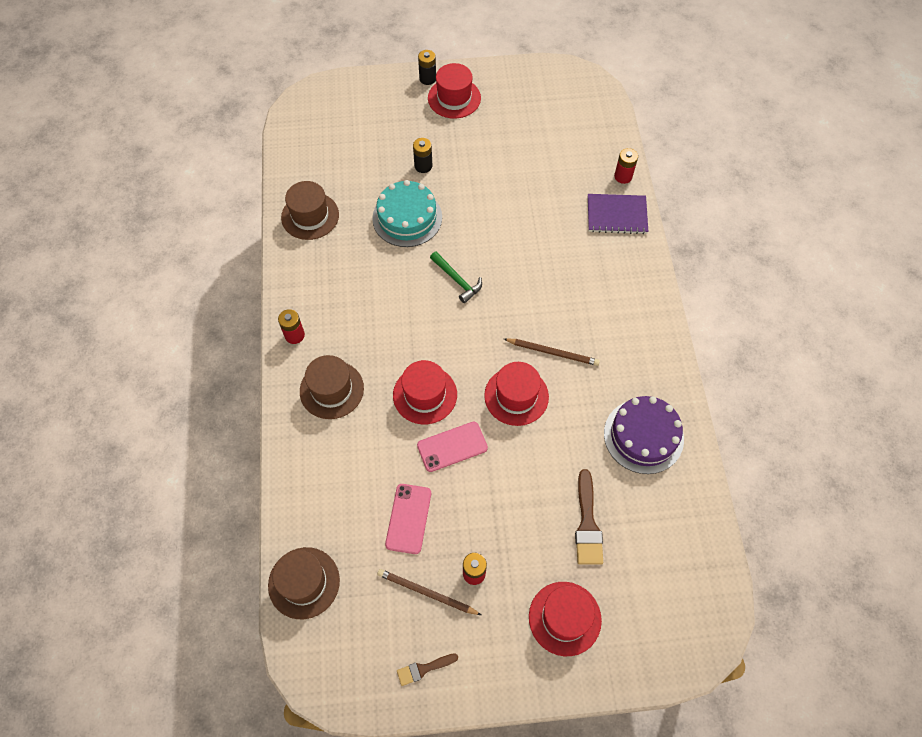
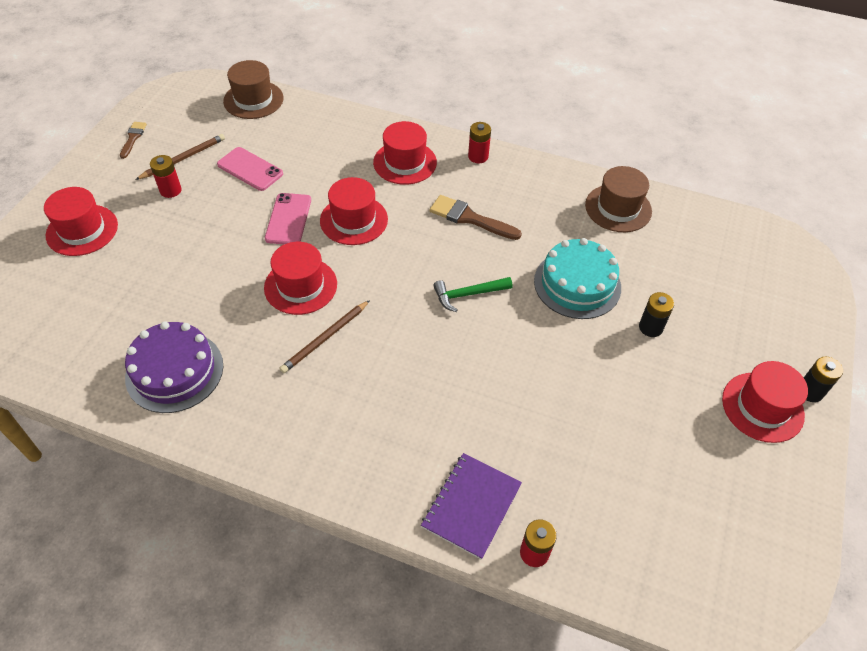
camera: 115 degrees right, 10 degrees down
(331, 390) = (405, 162): brown hat -> red hat
(587, 524) = (137, 282): brown brush -> brown brush (469, 218)

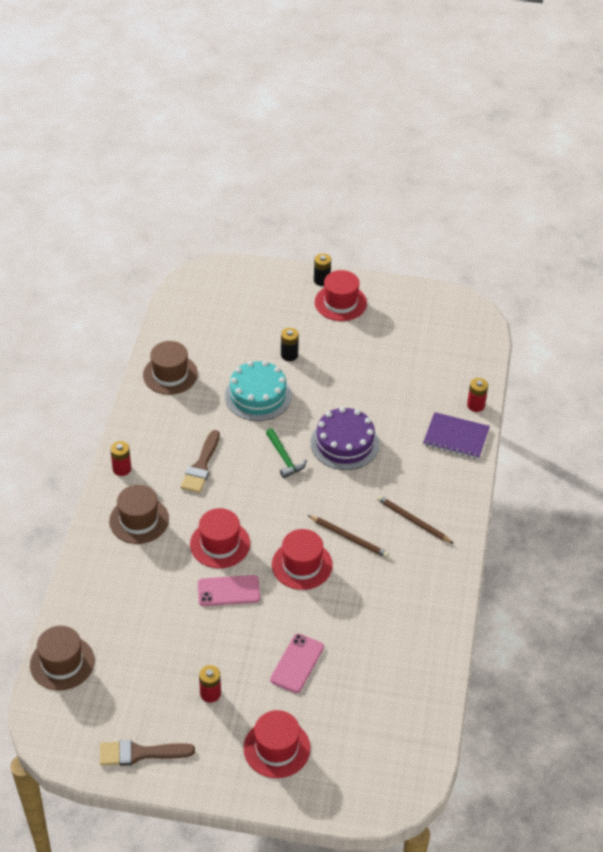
camera: 100 degrees left, 5 degrees down
(133, 138) = (140, 753): brown brush -> brown brush, size x1.68
(174, 371) = (406, 625): purple cake -> purple cake (344, 443)
(183, 159) = (164, 697): brown pencil -> brown pencil (413, 521)
(250, 169) = (169, 637): pink phone -> pink phone (297, 663)
(405, 162) = (139, 520): red hat -> brown hat

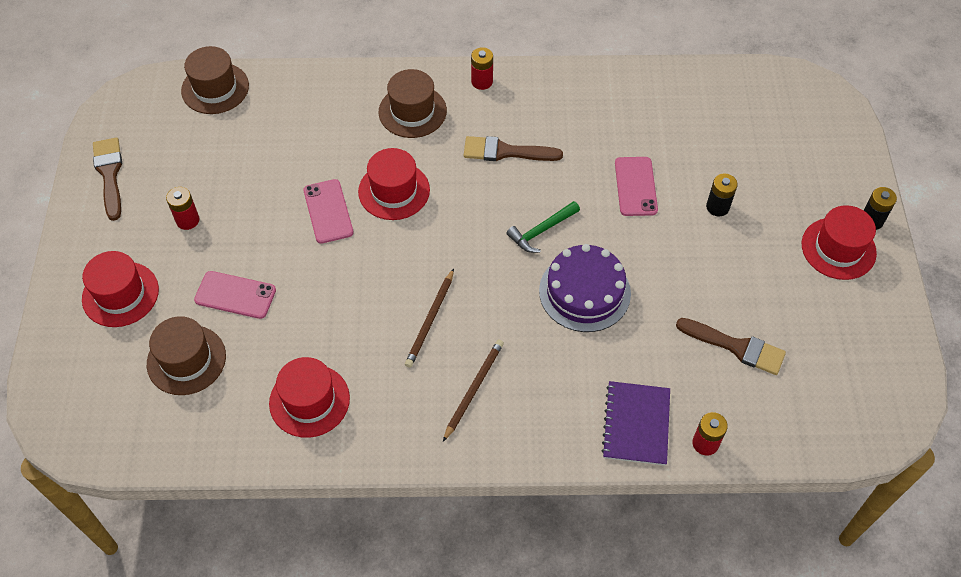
camera: 80 degrees right, 10 degrees up
(170, 374) = (639, 95): brown hat -> brown hat (186, 360)
(258, 395) = (635, 186): turquoise cake -> pink phone
(302, 565) = (378, 276): red hat -> red hat (309, 400)
(407, 373) = (736, 347): none -> brown brush

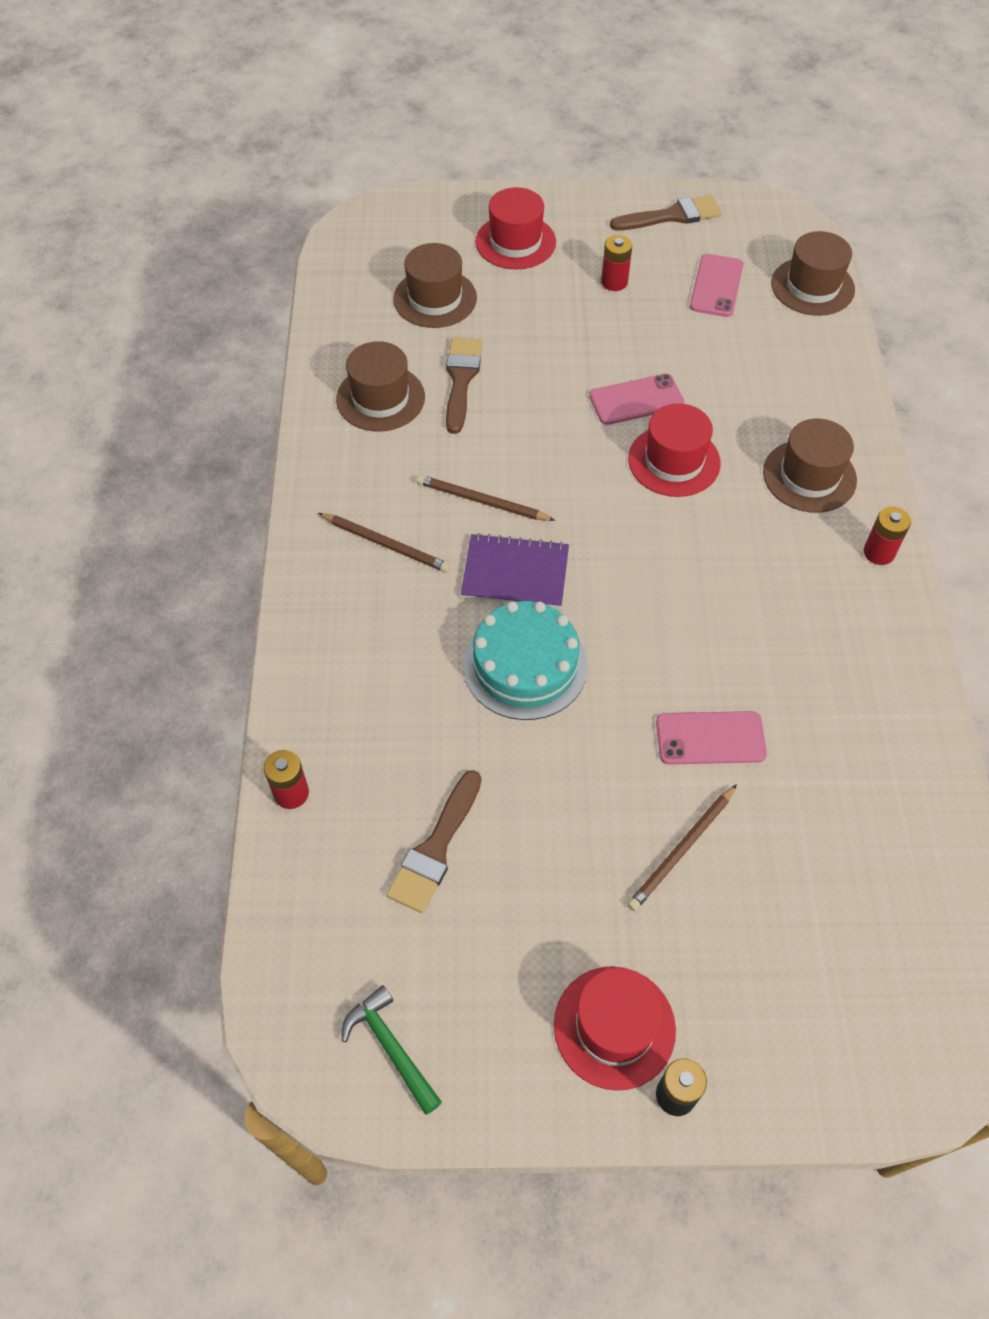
camera: 90 degrees right, 0 degrees up
(235, 295) = (515, 329): pink phone -> pink phone (716, 286)
(309, 400) = (380, 398): red hat -> brown hat
(505, 152) = (754, 579): brown brush -> brown brush (461, 379)
(541, 231) = (621, 618): green hammer -> green hammer (390, 1047)
(584, 292) = (525, 665): purple cake -> turquoise cake
(636, 424) = (326, 714): purple notebook -> purple notebook (515, 573)
(717, 207) = (682, 849): black battery -> brown pencil

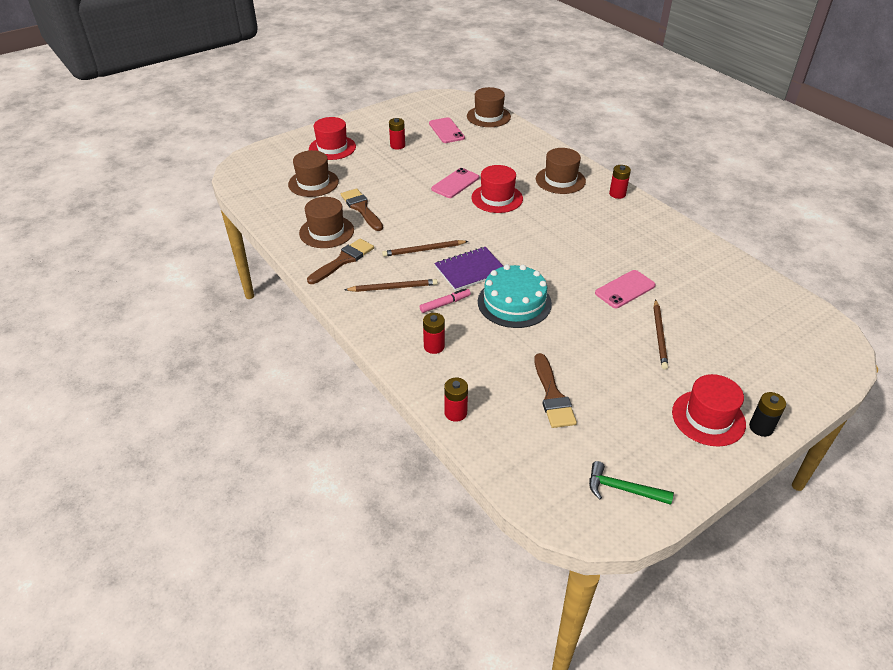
camera: 35 degrees left, 15 degrees down
(354, 673) = (434, 346): none -> red battery
(429, 611) = (445, 304): none -> pink marker
(672, 216) = (398, 113): brown brush -> brown brush (343, 260)

